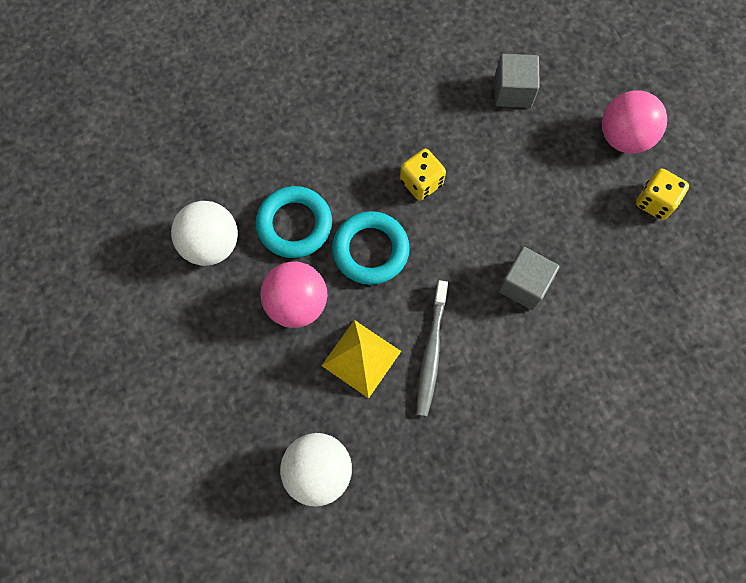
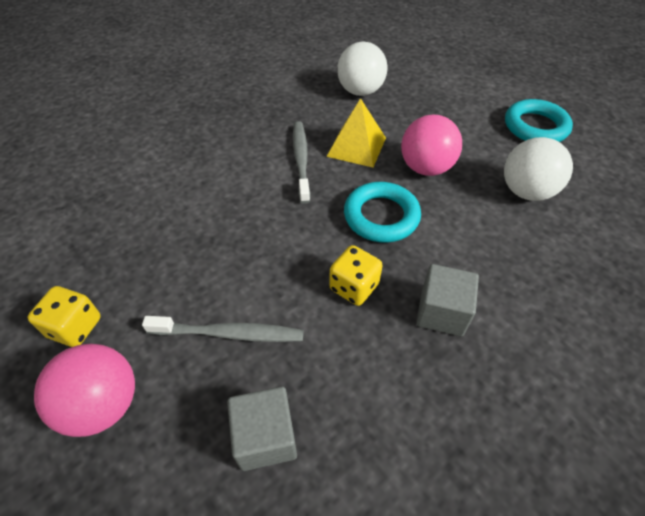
camera: 165 degrees right, 20 degrees down
(294, 225) = (463, 221): turquoise ring -> turquoise ring (535, 127)
(524, 285) = (226, 219): grey cube -> grey cube (441, 312)
(531, 167) = (229, 333): none -> grey toothbrush

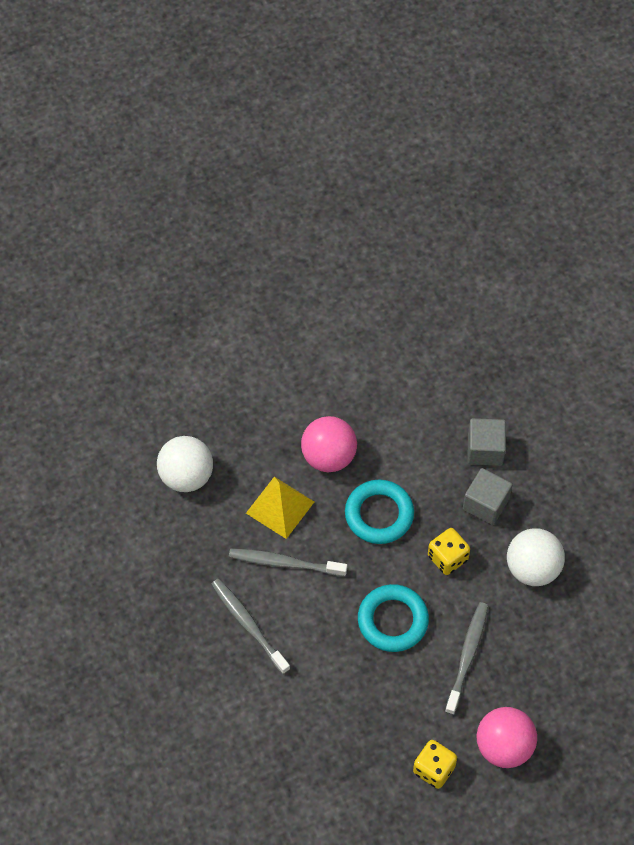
camera: 75 degrees left, 10 degrees up
(232, 149) = (249, 625): none -> grey toothbrush
(265, 437) = (550, 644): grey cube -> grey cube (485, 450)
(526, 191) = (382, 388): white ball -> white ball (532, 568)
(535, 127) = (299, 336): turquoise ring -> turquoise ring (393, 620)

